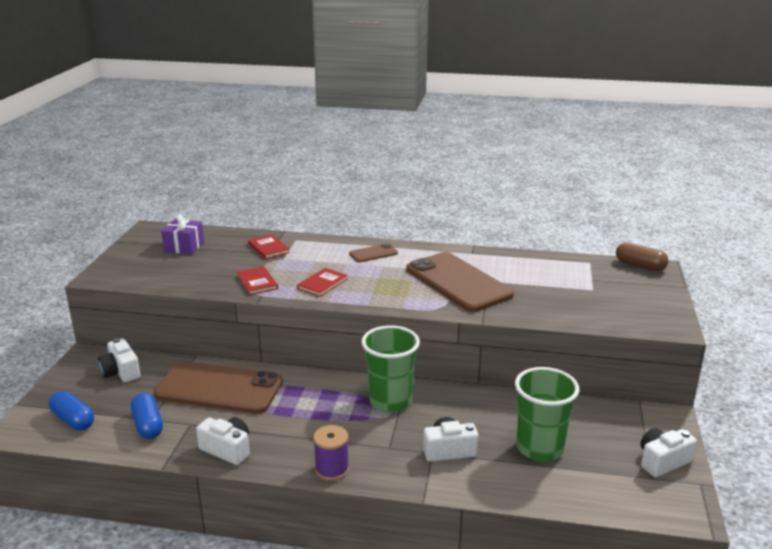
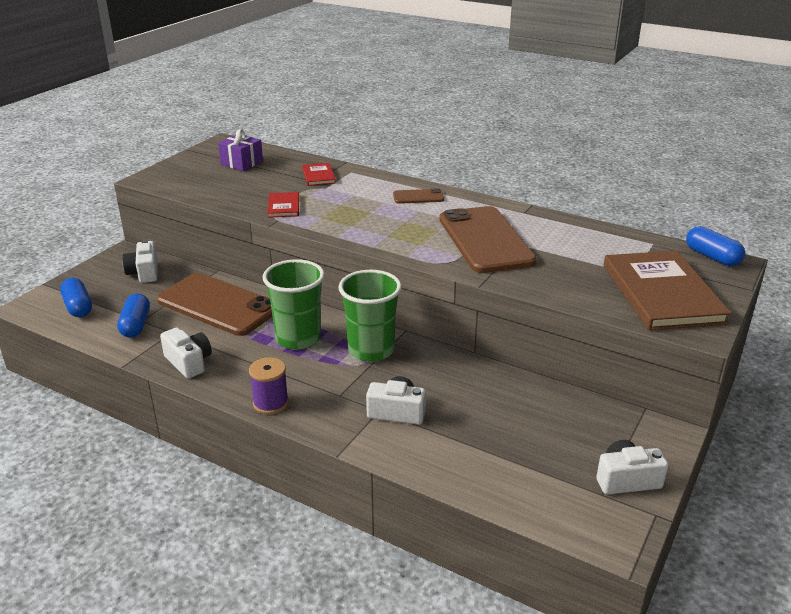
camera: 20 degrees right, 5 degrees up
(322, 284) = (344, 218): red book -> none
(539, 448) = (495, 432): green cup -> green cup (298, 338)
(625, 302) = (662, 293): none -> brown book
(640, 266) = (712, 257): brown capsule -> blue capsule

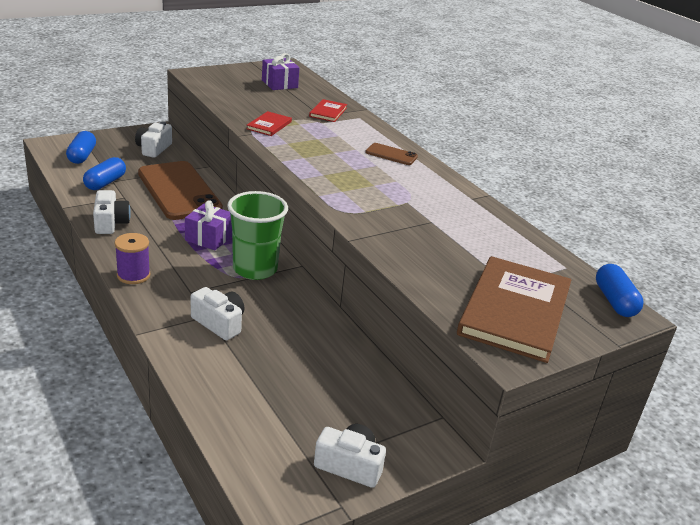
camera: 25 degrees right, 0 degrees up
(298, 338) = (209, 238): green cup -> purple gift
(485, 240) = (404, 207): brown phone -> none

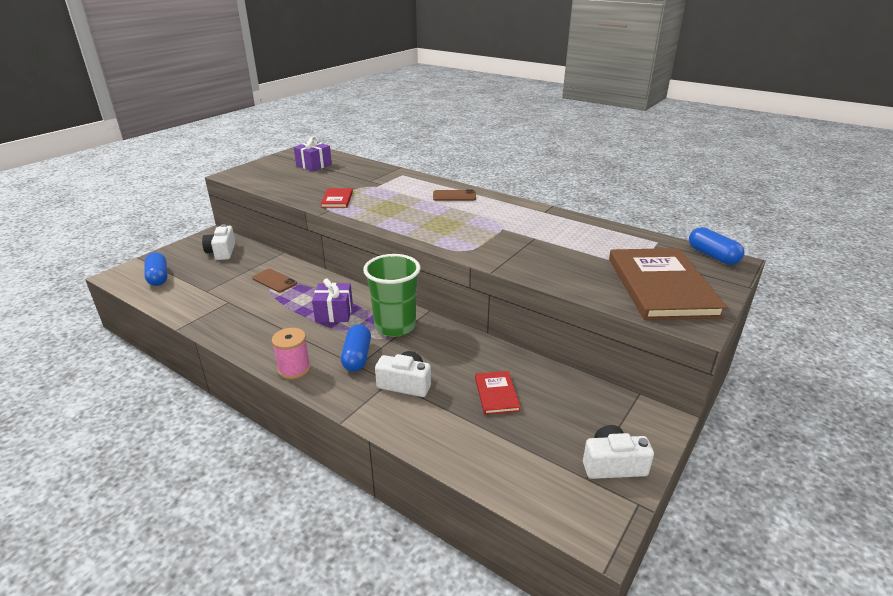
camera: 20 degrees left, 0 degrees up
(105, 183) = (200, 294): blue capsule -> blue capsule (357, 357)
(110, 223) = (234, 329): white camera -> none
(133, 275) = (294, 369): purple spool -> pink spool
(179, 191) = (274, 281): brown phone -> brown phone, size x0.44
(328, 112) = (374, 177): red book -> red book (496, 394)

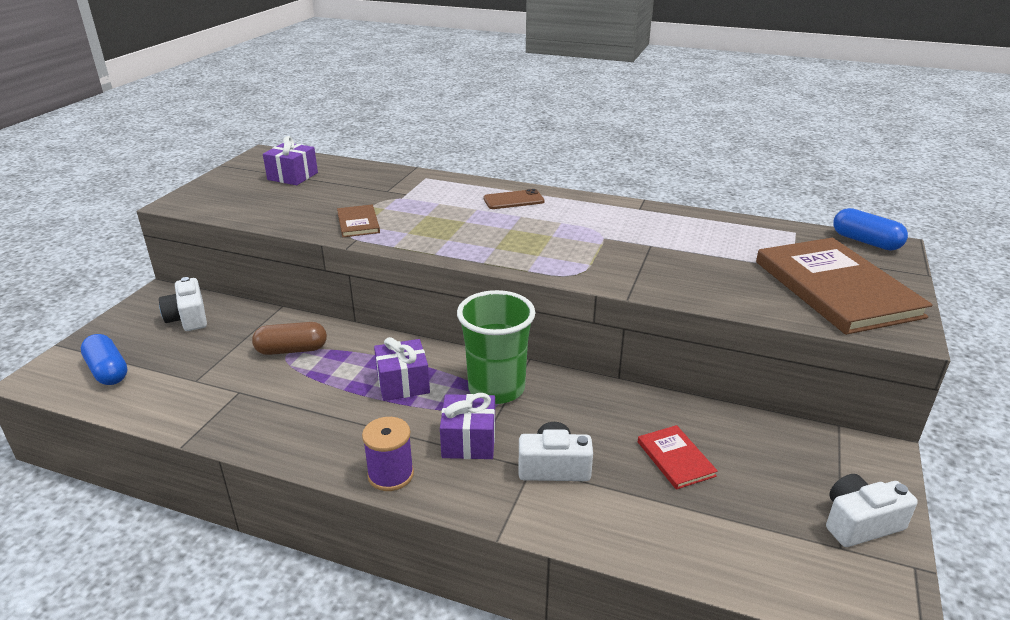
camera: 15 degrees left, 0 degrees up
(274, 281) = (292, 350): brown phone -> brown capsule
(294, 369) = (390, 475): pink spool -> purple spool
(337, 199) = (358, 223): red book -> brown book
(357, 357) = (469, 441): blue capsule -> purple gift

